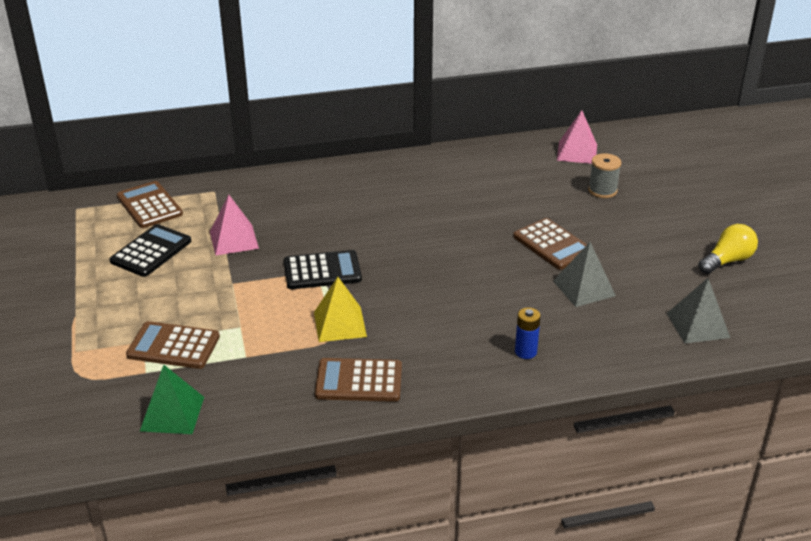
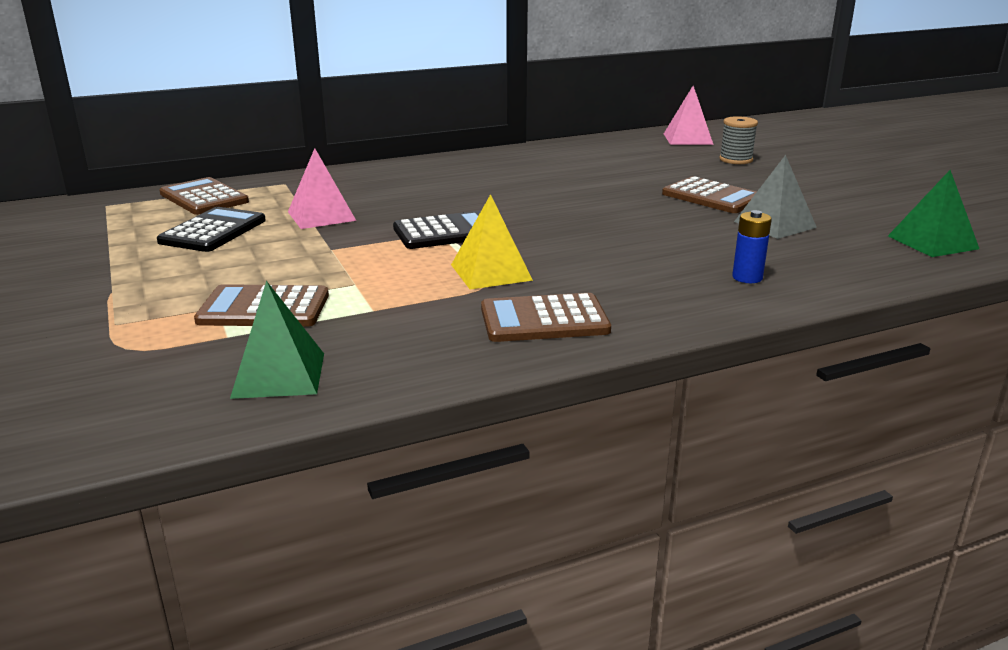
camera: 10 degrees left, 10 degrees down
(698, 325) = (932, 242): grey pyramid -> green pyramid
(727, 261) = (915, 196): yellow light bulb -> none

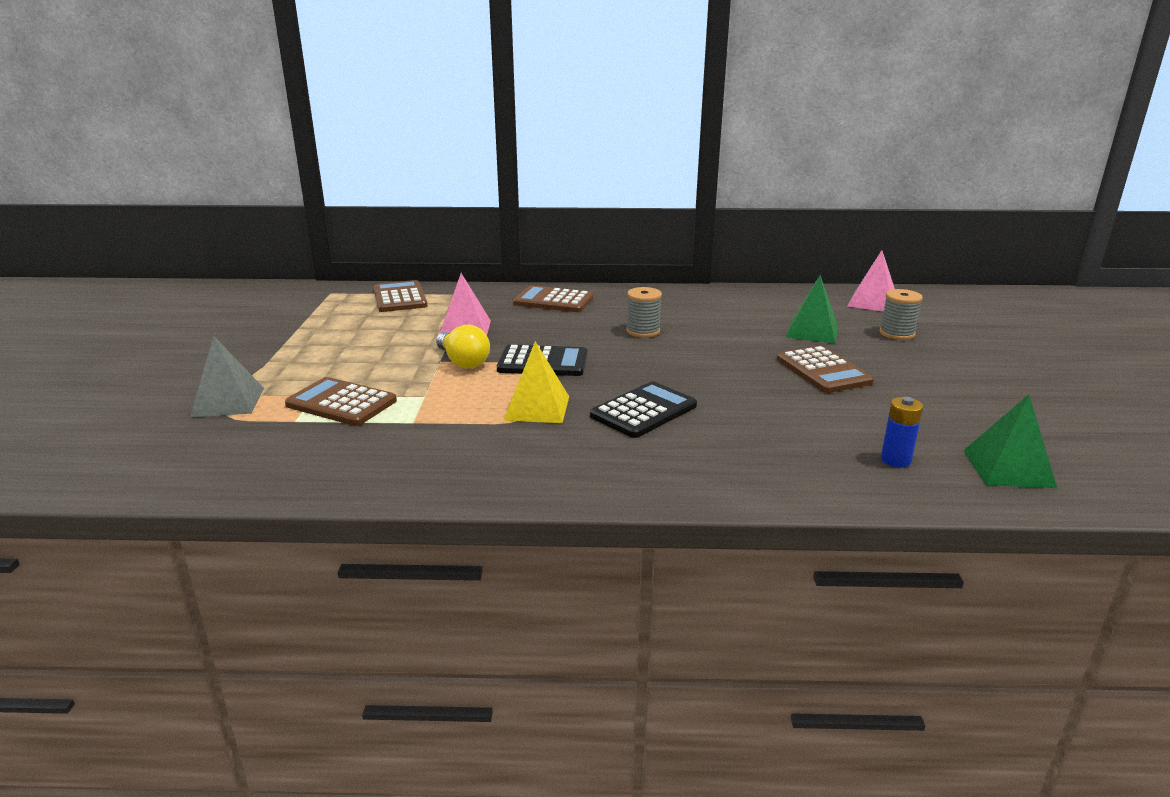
camera: 25 degrees right, 0 degrees up
(213, 231) = (376, 328): black calculator -> black calculator (644, 411)
(279, 375) = (293, 461): green pyramid -> green pyramid (812, 331)
(358, 245) = (463, 361): none -> yellow light bulb
(513, 190) = (643, 331): none -> grey spool
(544, 320) = (530, 462): brown calculator -> brown calculator (553, 301)
(747, 277) = (757, 463): blue battery -> blue battery (895, 460)
(775, 224) = (853, 413): grey pyramid -> grey pyramid (228, 402)

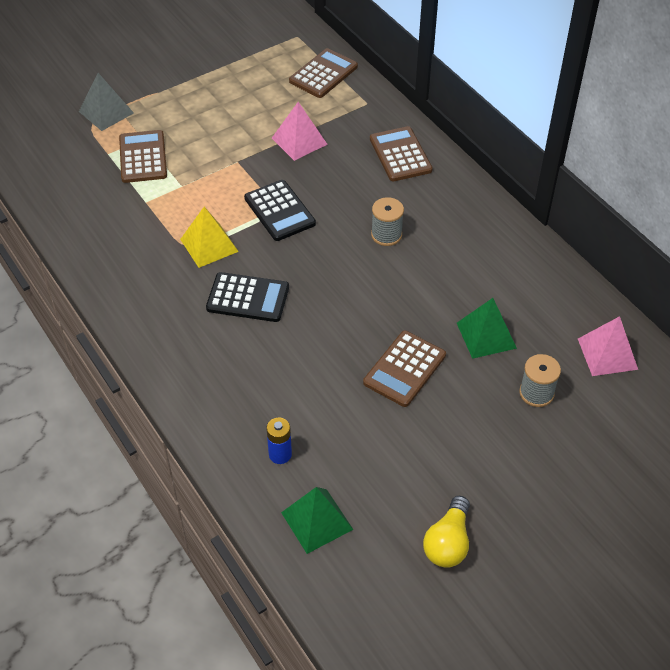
camera: 55 degrees right, 25 degrees up
(463, 361) = (245, 172): yellow light bulb -> yellow light bulb (448, 542)

